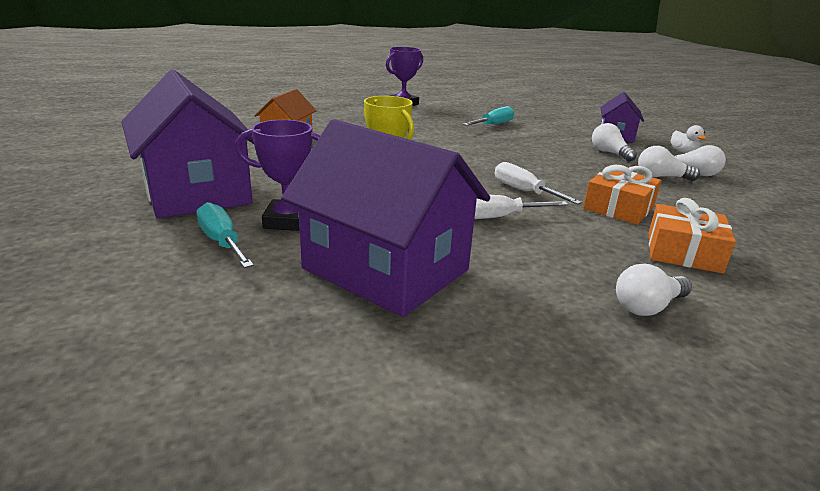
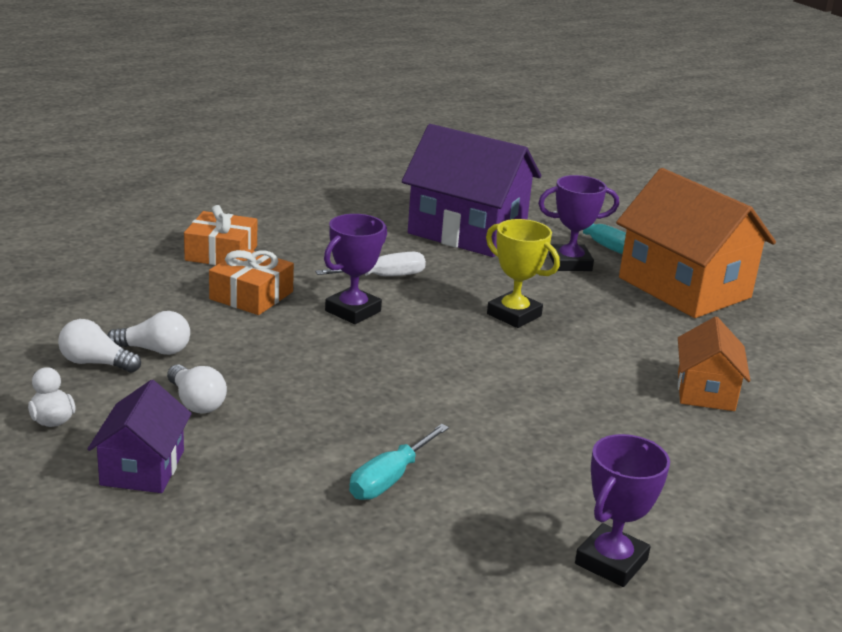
camera: 170 degrees right, 0 degrees up
(197, 192) = (684, 288): purple house -> orange house
(524, 191) = (353, 311): white screwdriver -> purple trophy
(647, 307) = (283, 217): white light bulb -> none

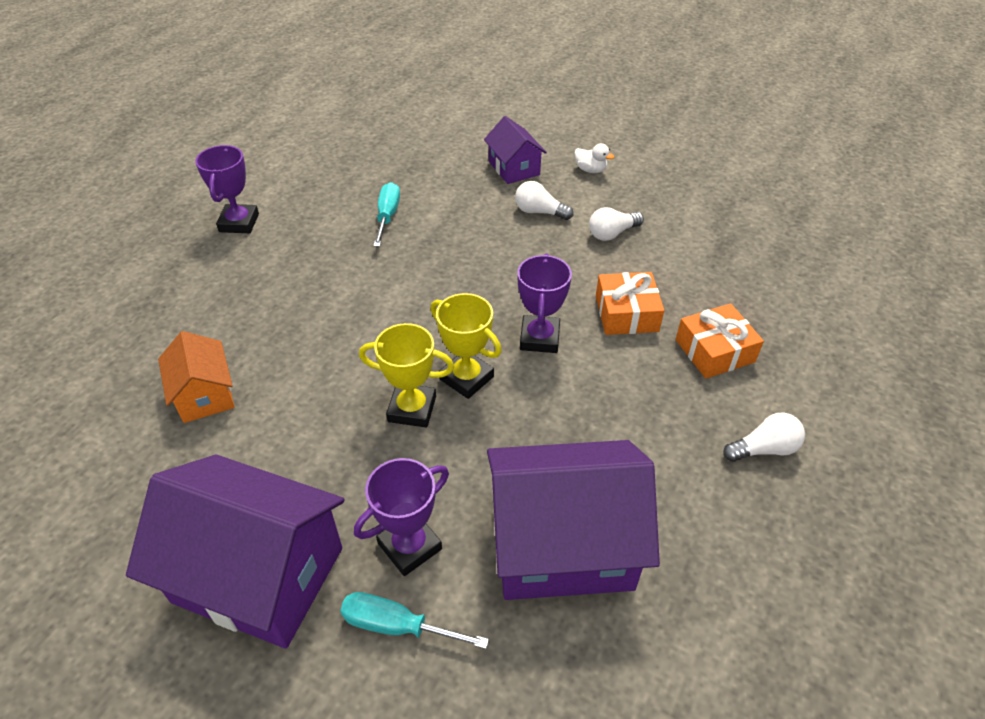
camera: 150 degrees right, 20 degrees up
(95, 363) = (627, 209): white light bulb -> white light bulb (764, 449)
(383, 277) = (561, 399): white screwdriver -> none
(448, 314) = (466, 378): none -> yellow trophy
(684, 288) = (259, 574): orange house -> purple house

